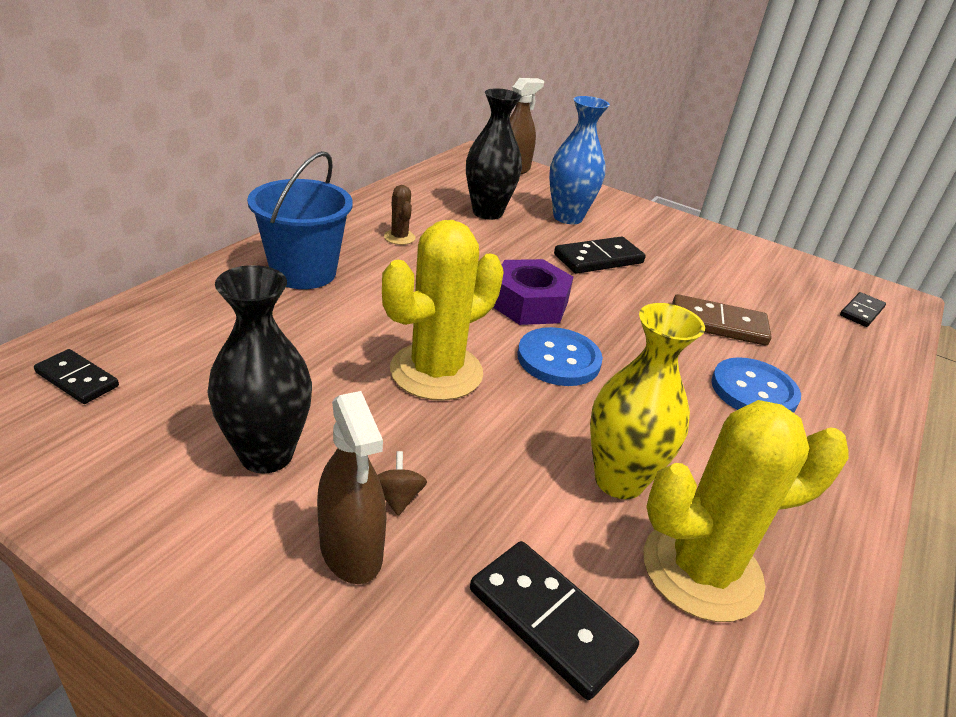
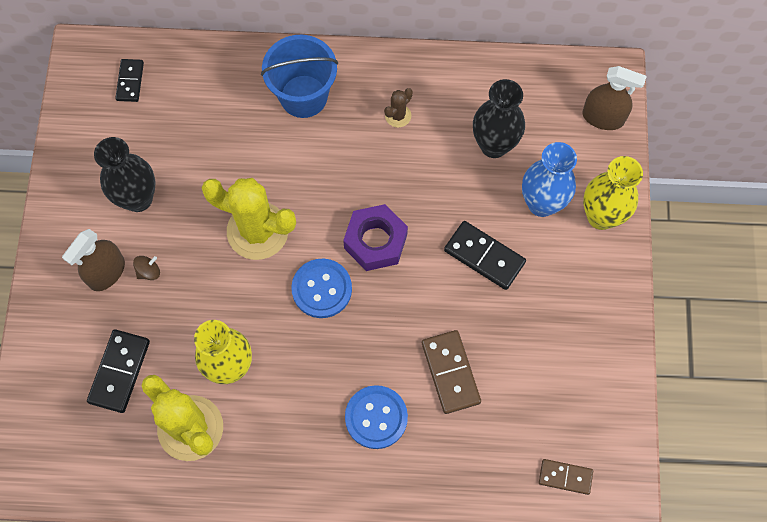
camera: 65 degrees right, 35 degrees up
(603, 203) = (601, 216): none -> yellow vase
(861, 312) = (565, 477): black domino -> brown domino

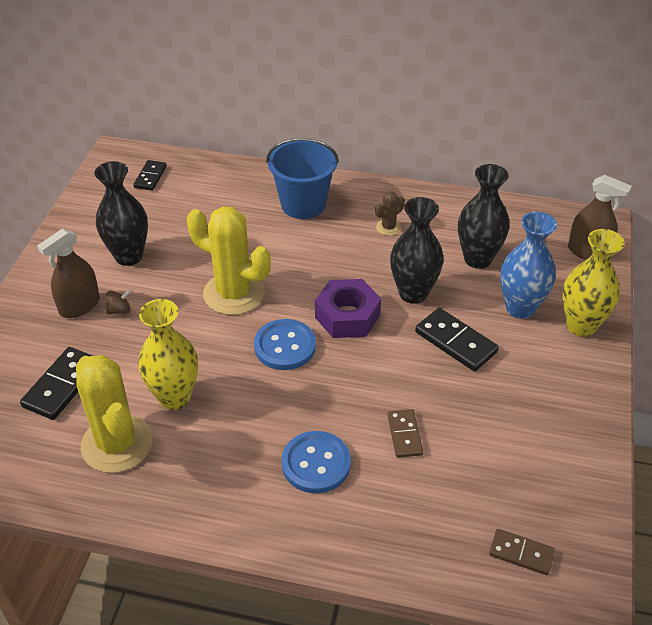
camera: 10 degrees right, 25 degrees down
(435, 201) = (413, 293): none -> black vase
(451, 372) = (404, 435): brown domino -> brown domino, size x0.64

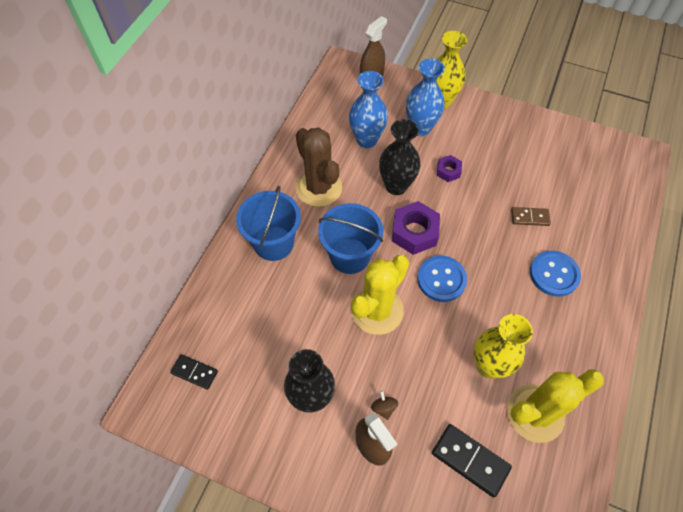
camera: 80 degrees left, 15 degrees up
(300, 264) = (350, 256): none -> blue bucket
(388, 227) = (318, 188): brown cactus -> brown cactus, size x2.26
(456, 342) = (448, 171): black domino -> purple nut
(477, 259) = (366, 140): black vase -> blue vase
(521, 553) = (618, 177): brown domino -> none

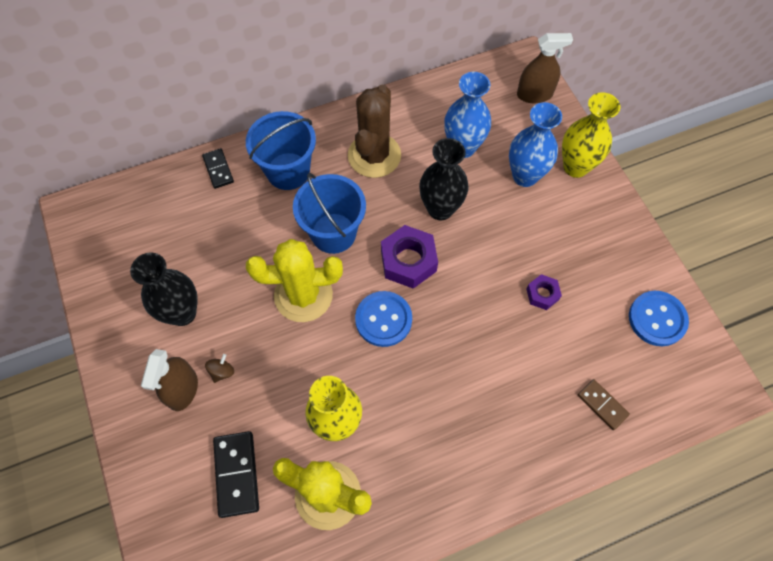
camera: 45 degrees right, 5 degrees up
(194, 372) = (129, 218): black domino -> black domino (218, 169)
(448, 171) = (503, 235): purple nut -> purple nut (542, 294)
(530, 217) = (528, 340): brown domino -> brown domino (602, 405)
(554, 274) = (487, 407): blue button -> blue button (657, 319)

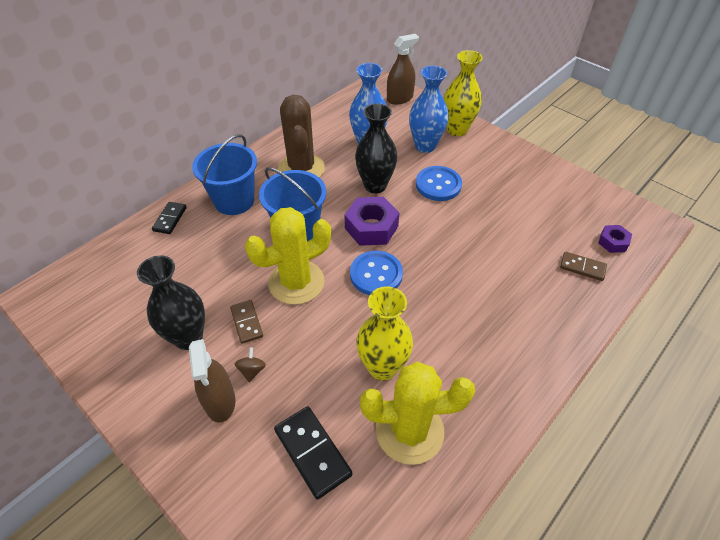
camera: 25 degrees left, 15 degrees down
(218, 169) = (170, 219): black domino -> black domino turned 60 degrees clockwise
(238, 320) = (246, 322): none -> brown domino
(542, 294) = (488, 213): purple nut -> purple nut (613, 242)
(657, 319) = (578, 199): blue button -> blue button (438, 185)

